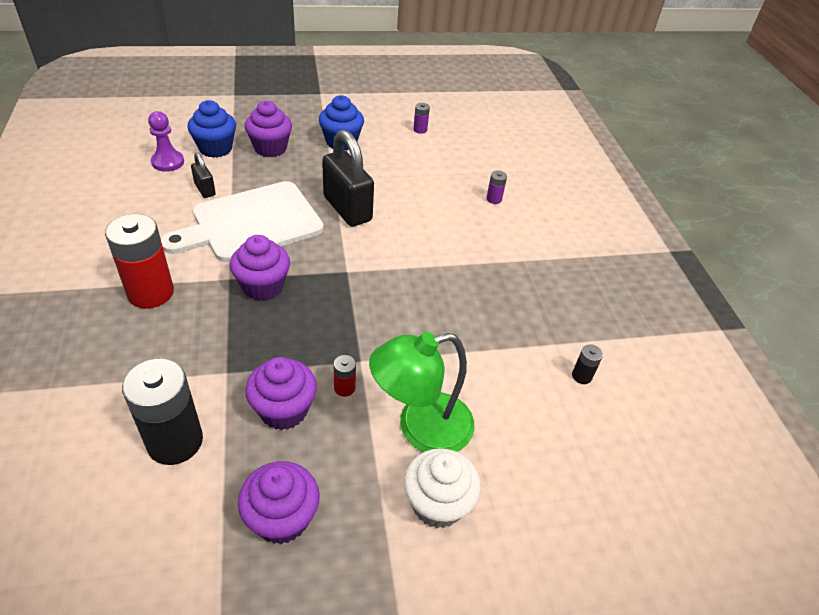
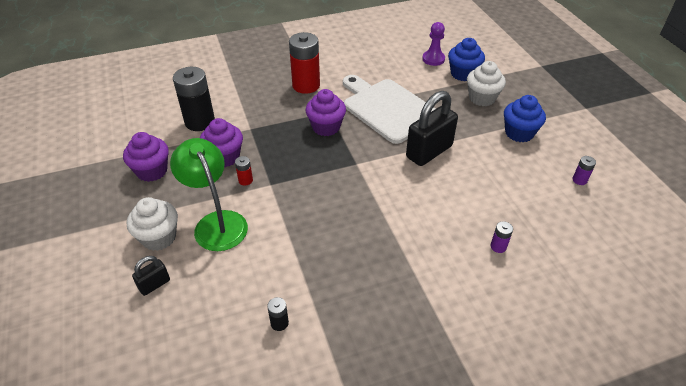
camera: 85 degrees right, 0 degrees up
(205, 189) = (413, 81): black padlock -> black padlock (154, 284)
(270, 148) = (482, 98): purple cupcake -> white cupcake

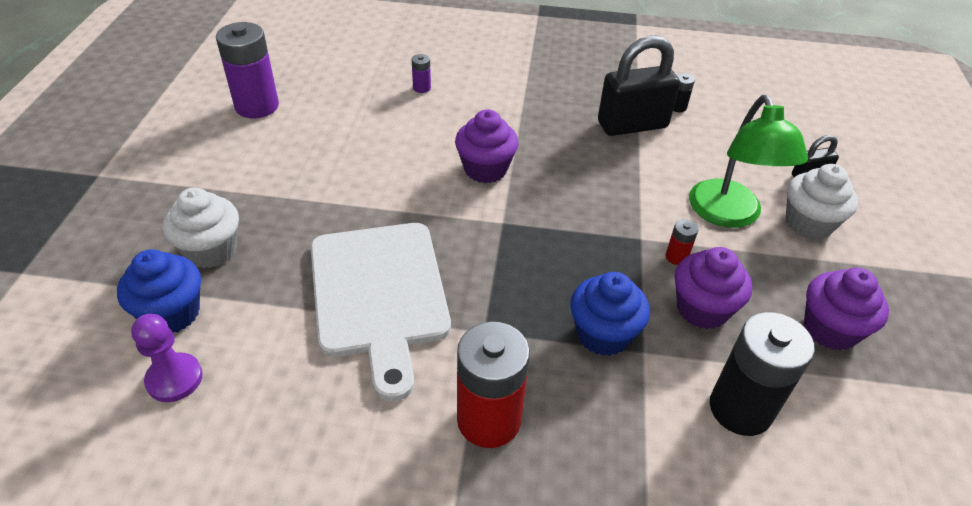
camera: 155 degrees left, 0 degrees up
(326, 127) = (509, 300): purple cupcake -> purple cupcake (485, 169)
(429, 152) = (389, 200): black padlock -> black padlock (632, 125)
(519, 133) = (240, 178): blue cupcake -> blue cupcake (603, 334)
(579, 180) = (257, 106): purple battery -> purple battery, size x2.30

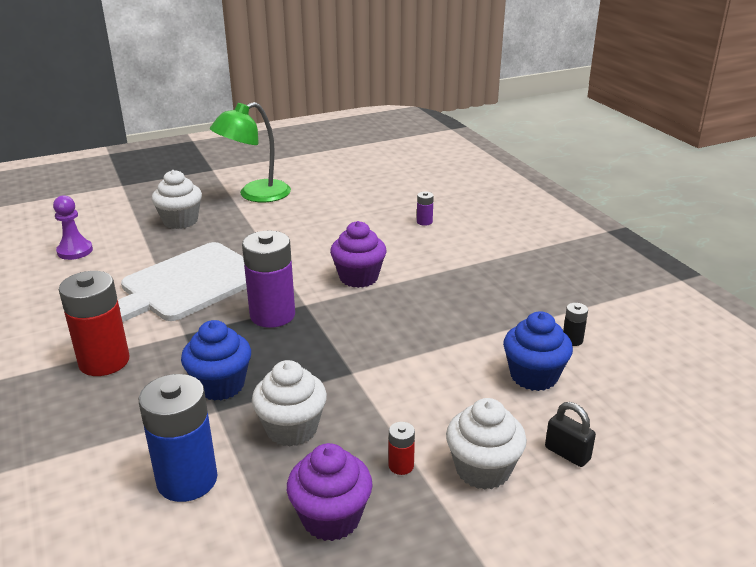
camera: 60 degrees right, 15 degrees down
(172, 313) = (122, 231): blue cupcake -> blue cupcake (534, 376)
(257, 106) = (327, 181): purple battery -> purple battery (272, 315)
(632, 125) = (507, 324): black padlock -> none
(676, 257) = (346, 397): red battery -> red battery (401, 466)
(702, 309) = (292, 429): purple cupcake -> white cupcake
(729, 215) = (438, 413): green lamp -> green lamp (255, 195)
(740, 409) = (187, 480): black battery -> blue battery

